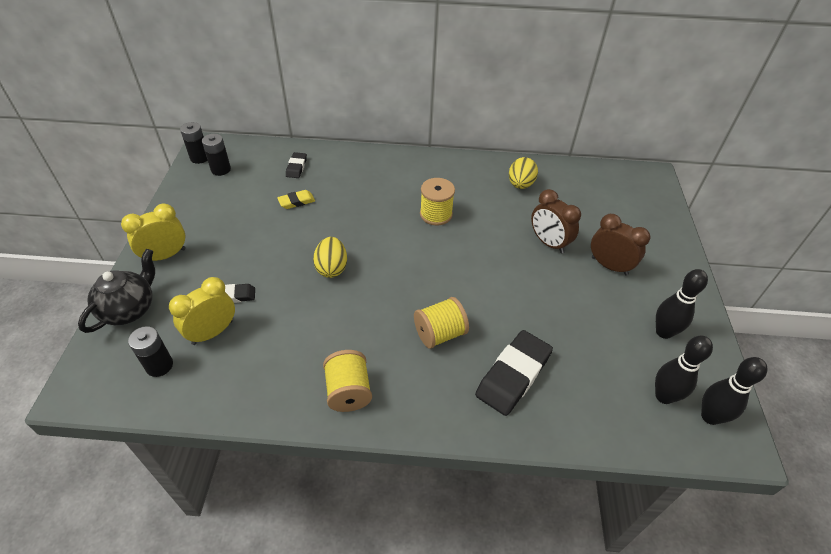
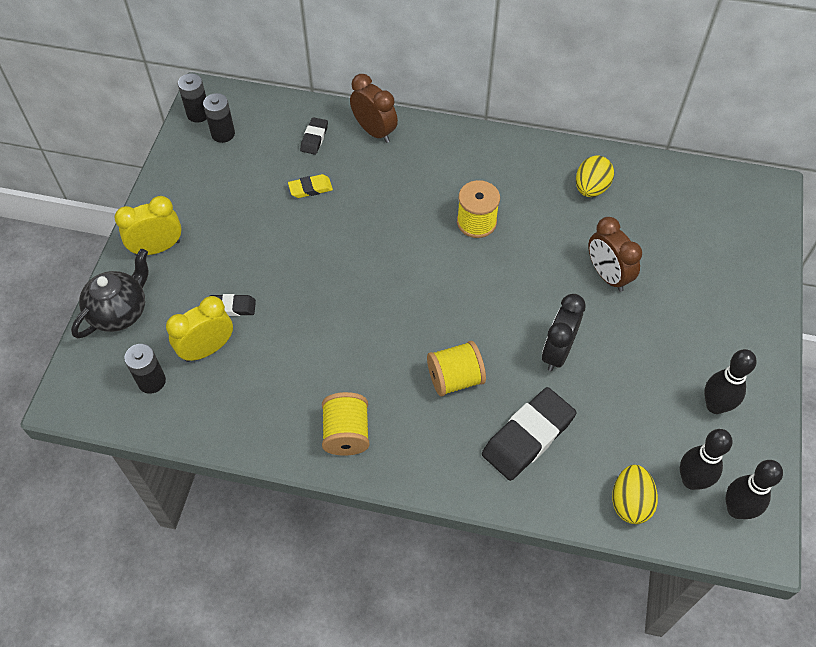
camera: 10 degrees right, 10 degrees up
(331, 268) = (343, 283): yellow egg -> yellow egg (630, 502)
(522, 304) = (557, 352): none -> black clock
(609, 266) = (674, 314): brown clock -> brown clock (374, 131)

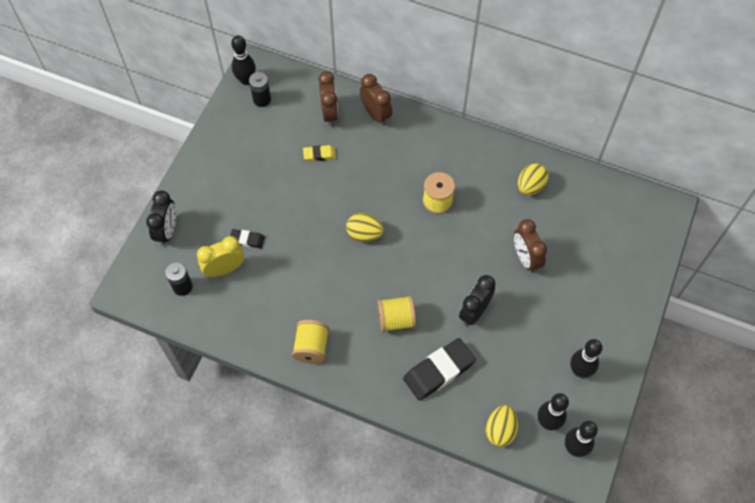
camera: 10 degrees right, 5 degrees up
(120, 312) = (167, 231): black teapot -> black clock
(157, 248) = (200, 185): yellow clock -> none
(198, 114) = (246, 80): black battery -> black bowling pin
(314, 138) = (329, 113): black eraser -> brown clock
(389, 276) = (364, 234): none -> yellow egg

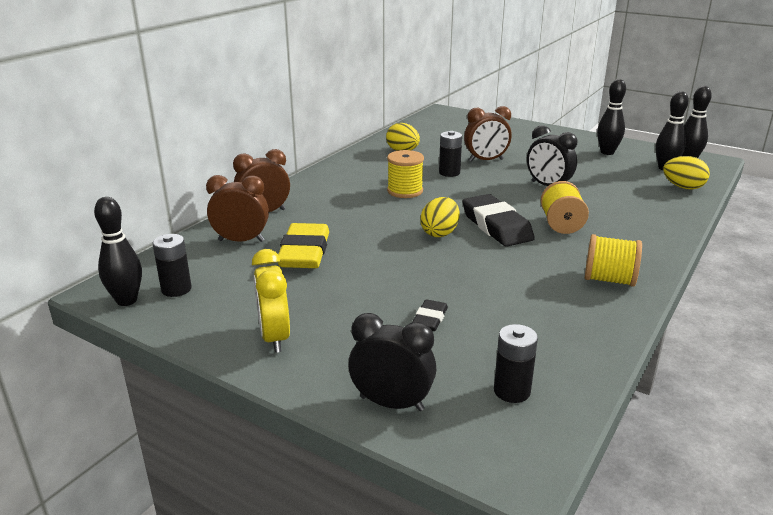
camera: 80 degrees left, 35 degrees down
(224, 269) = (480, 343): yellow clock -> yellow clock (274, 337)
(319, 154) = (304, 252): yellow eraser -> yellow eraser, size x1.97
(438, 371) = (623, 208): black eraser -> black eraser (496, 226)
(486, 230) = (449, 173): none -> black battery

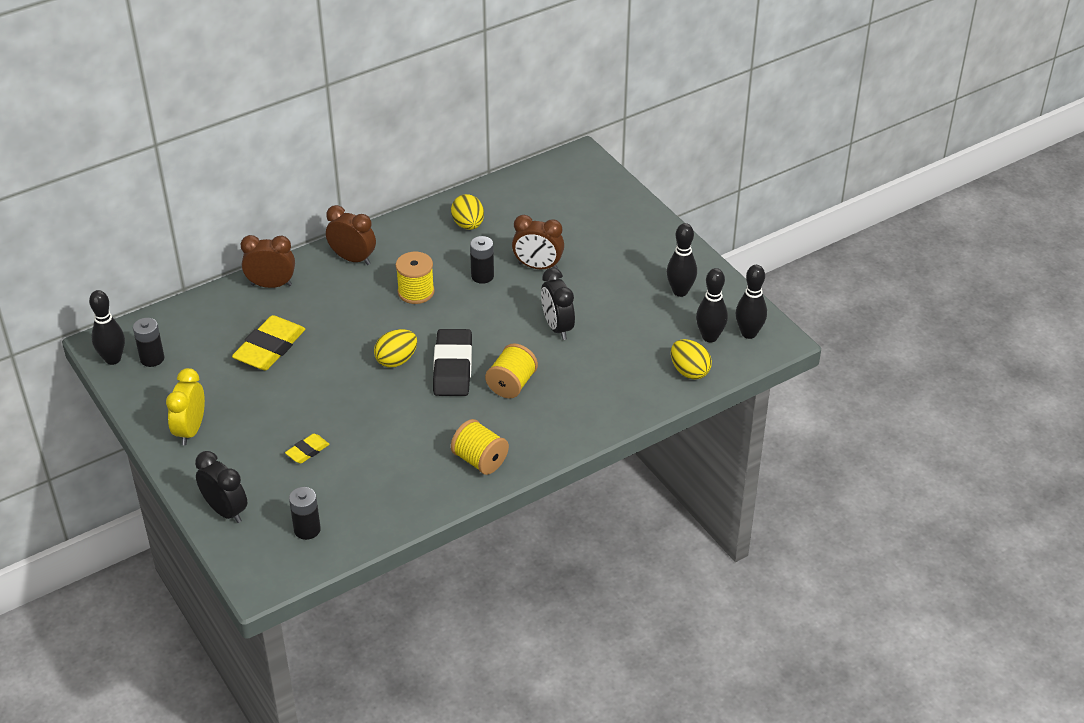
camera: 25 degrees right, 15 degrees up
(241, 241) = (230, 317): brown clock -> brown clock (352, 259)
(430, 319) = (307, 451): black eraser -> yellow eraser

